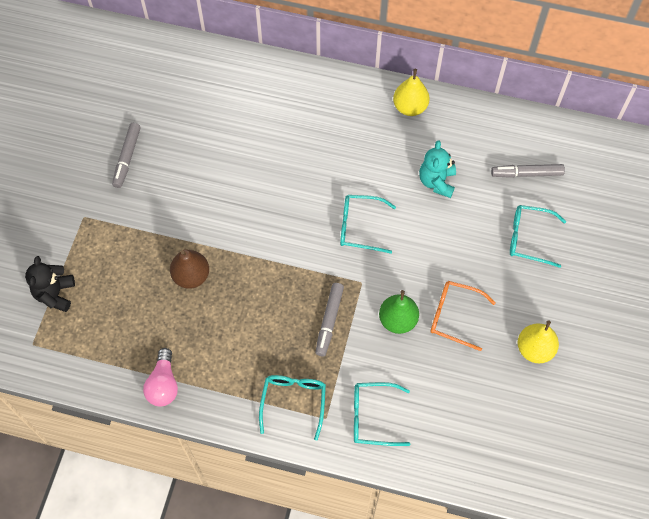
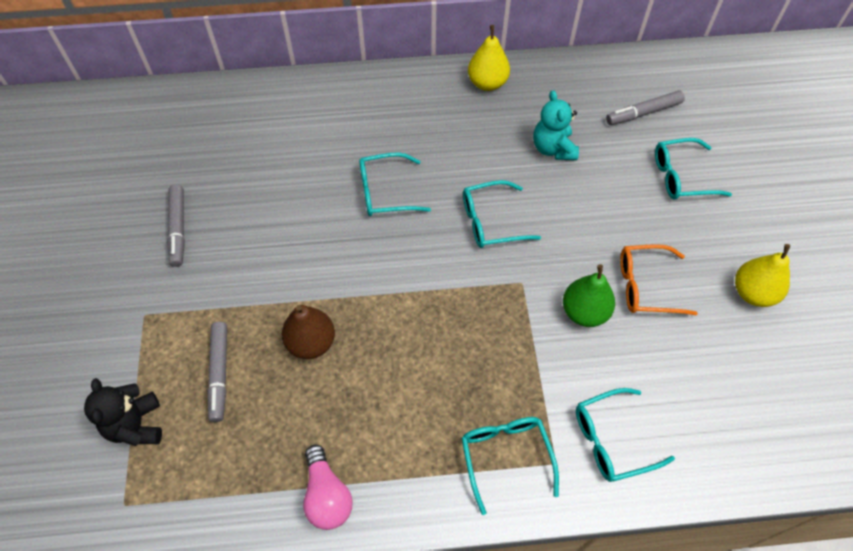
camera: 20 degrees left, 5 degrees down
(290, 177) = (386, 192): none -> turquoise glasses
(329, 321) = (504, 340): grey marker -> grey marker (219, 373)

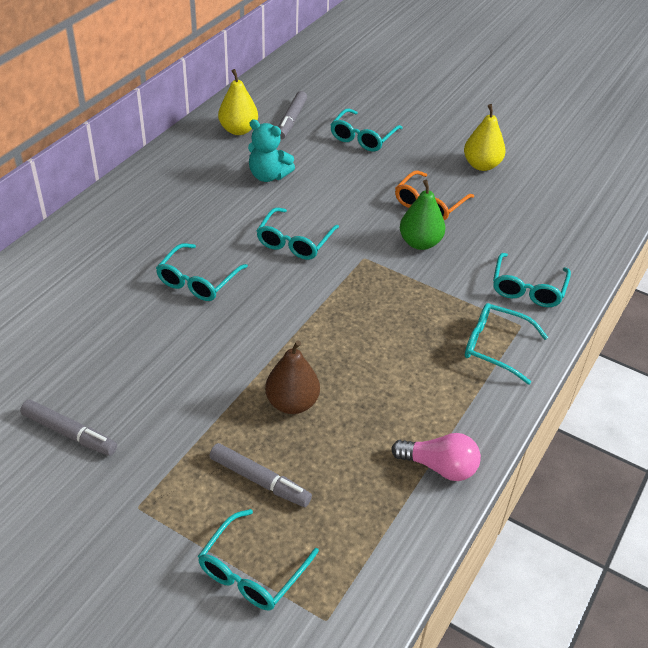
camera: 55 degrees left, 15 degrees down
(136, 425) = (252, 570): black teddy bear -> turquoise glasses
(487, 83) = (165, 170): yellow pear -> yellow pear (238, 130)

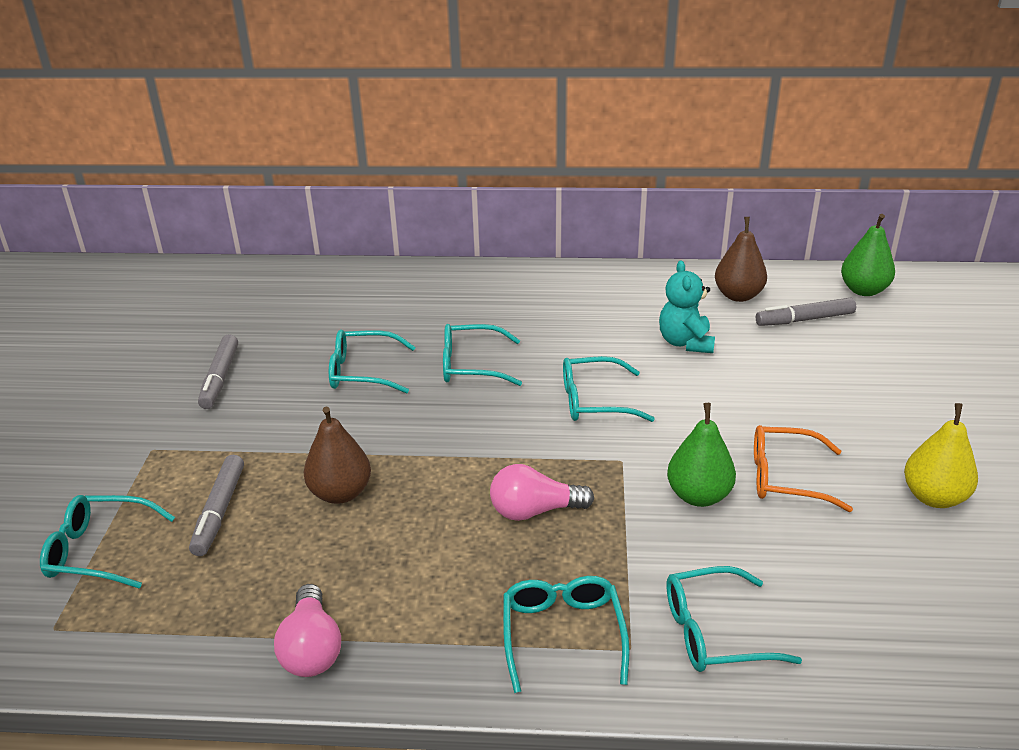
camera: 65 degrees right, 10 degrees down
(238, 130) = (738, 295): yellow pear -> brown pear
(284, 84) = (863, 290): none -> green pear
(363, 137) = (847, 379): turquoise glasses -> turquoise glasses (363, 372)
(383, 315) = (534, 511): none -> pink light bulb

